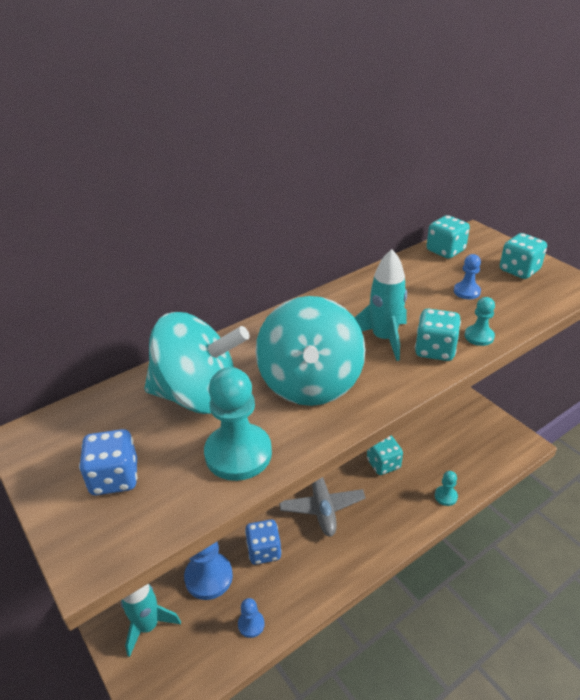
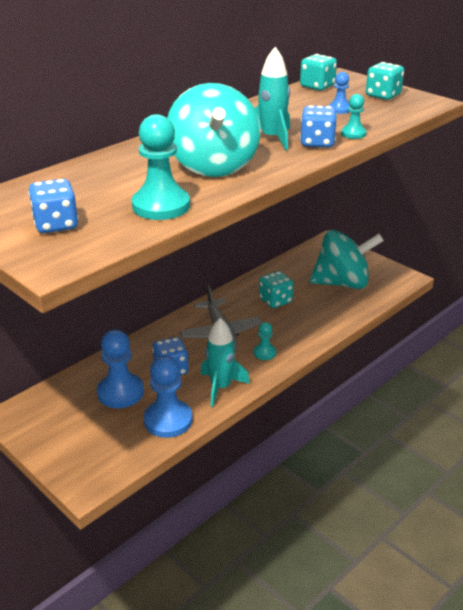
camera: 10 degrees left, 5 degrees down
(148, 626) = (68, 431): turquoise rocket -> turquoise rocket (220, 387)
(198, 395) = (115, 178): turquoise spinning top -> turquoise spinning top (342, 283)
(251, 624) = (168, 420): blue pawn -> blue pawn, size x1.92
(435, 350) = (317, 143): turquoise dice -> blue dice
(445, 496) = (336, 319): turquoise pawn -> turquoise pawn (264, 353)

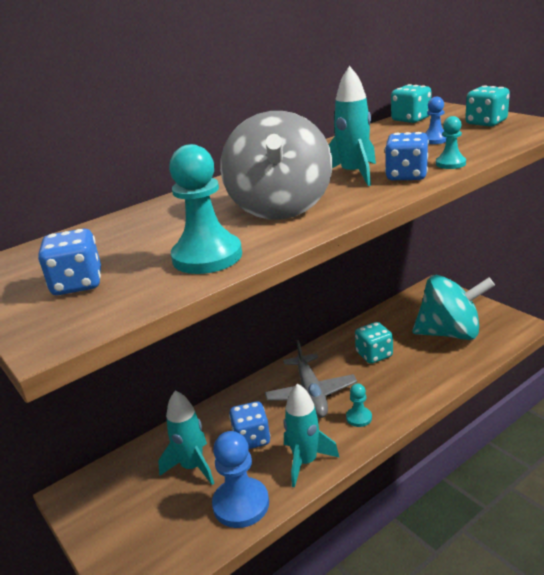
camera: 10 degrees right, 5 degrees down
(120, 392) = (192, 467): blue pawn -> turquoise rocket
(213, 166) = (280, 208): turquoise spinning top -> grey spinning top

